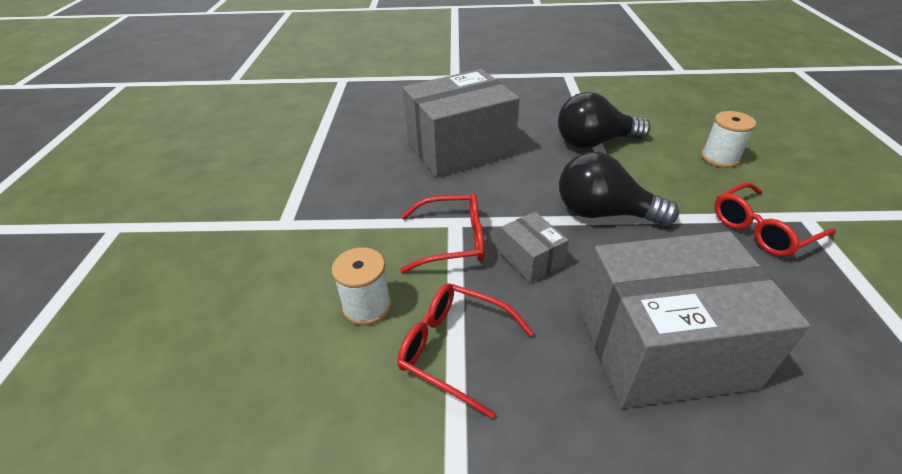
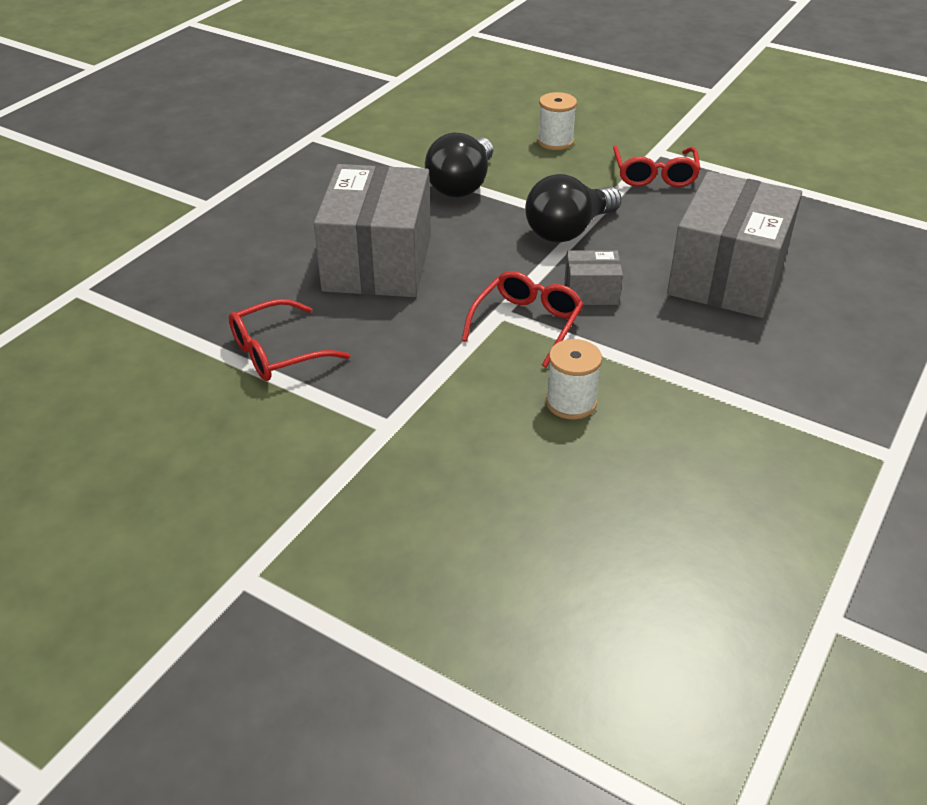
camera: 60 degrees left, 0 degrees up
(454, 349) = (658, 370): red glasses -> red glasses (277, 353)

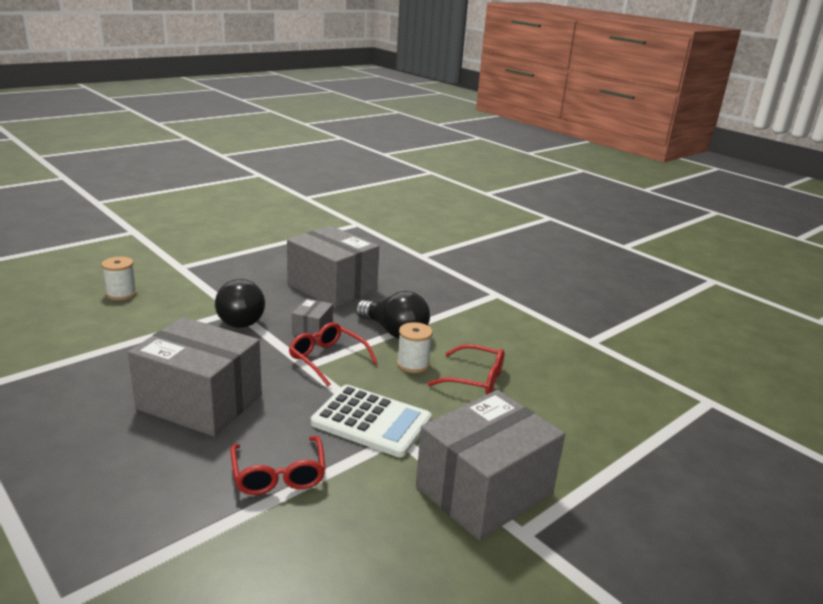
camera: 75 degrees left, 15 degrees down
(313, 526) = (484, 490): none -> grey box
(409, 395) = (371, 421): none -> white calculator
(462, 185) = (133, 342): black light bulb -> black light bulb (394, 332)
(654, 175) = (207, 276): red glasses -> red glasses (475, 379)

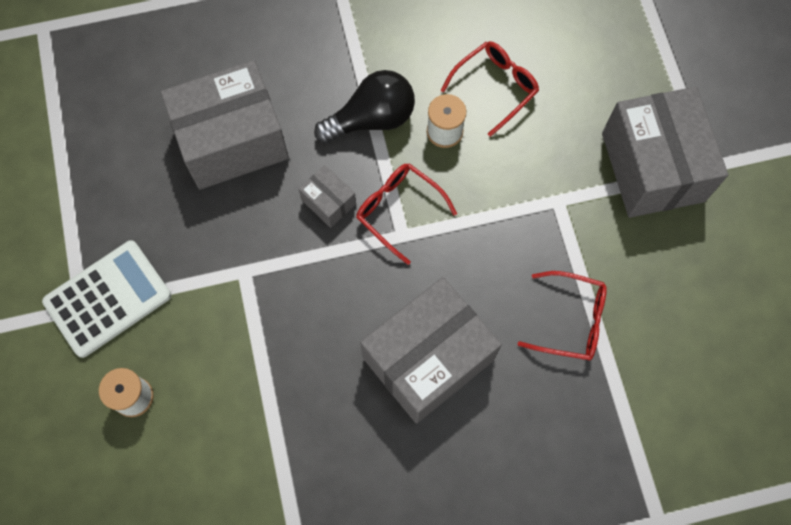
camera: 60 degrees left, 45 degrees up
(238, 319) = (266, 274): black light bulb -> none
(327, 359) = (398, 210): red glasses -> red glasses turned 60 degrees clockwise
(371, 421) = (525, 213): white calculator -> white calculator (108, 299)

